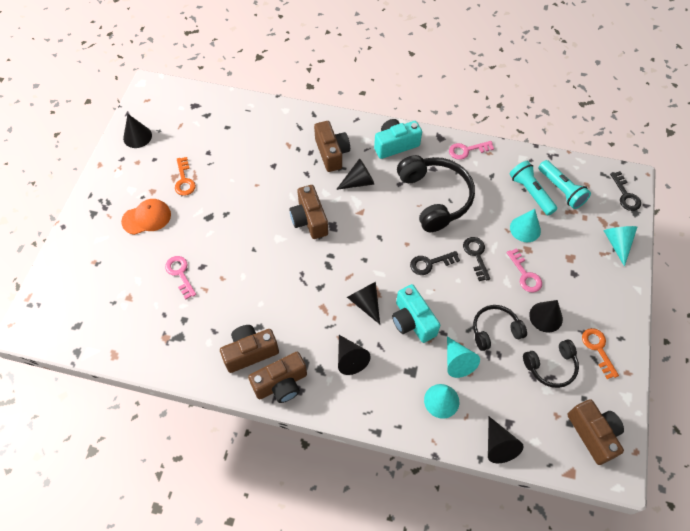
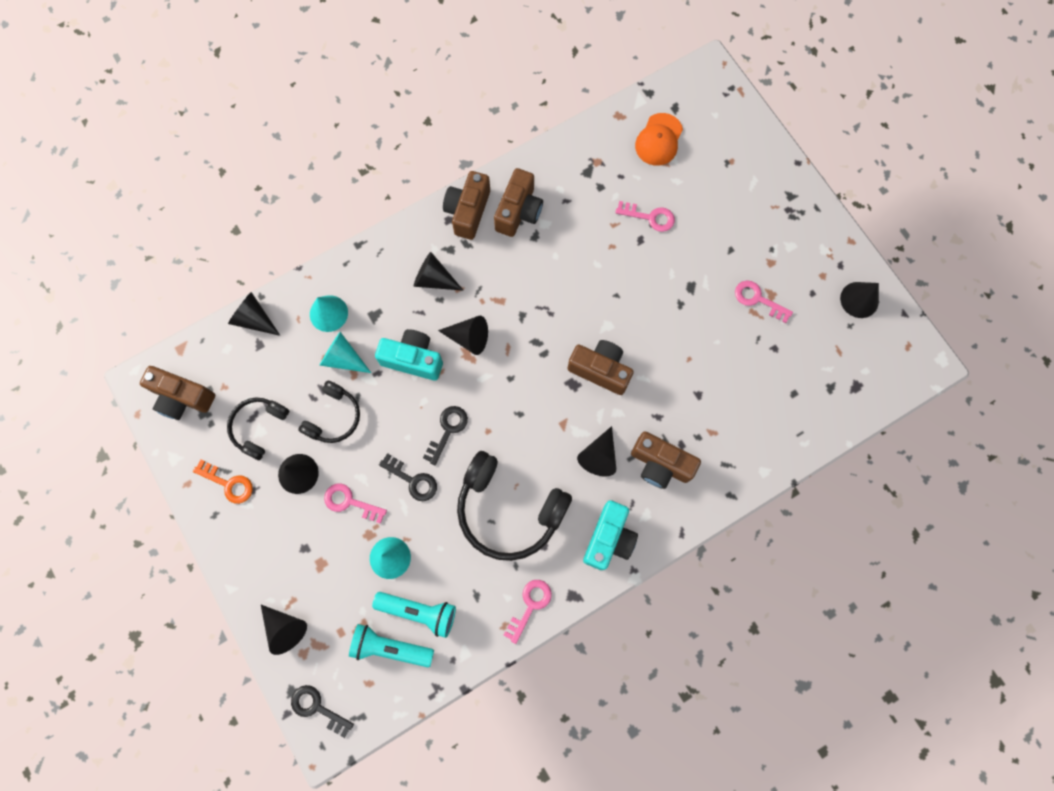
camera: 135 degrees right, 15 degrees up
(147, 218) = (741, 235): orange cap -> orange cap (659, 140)
(184, 180) = (758, 299): orange key -> pink key
(617, 243) = (285, 628): turquoise cone -> black cone

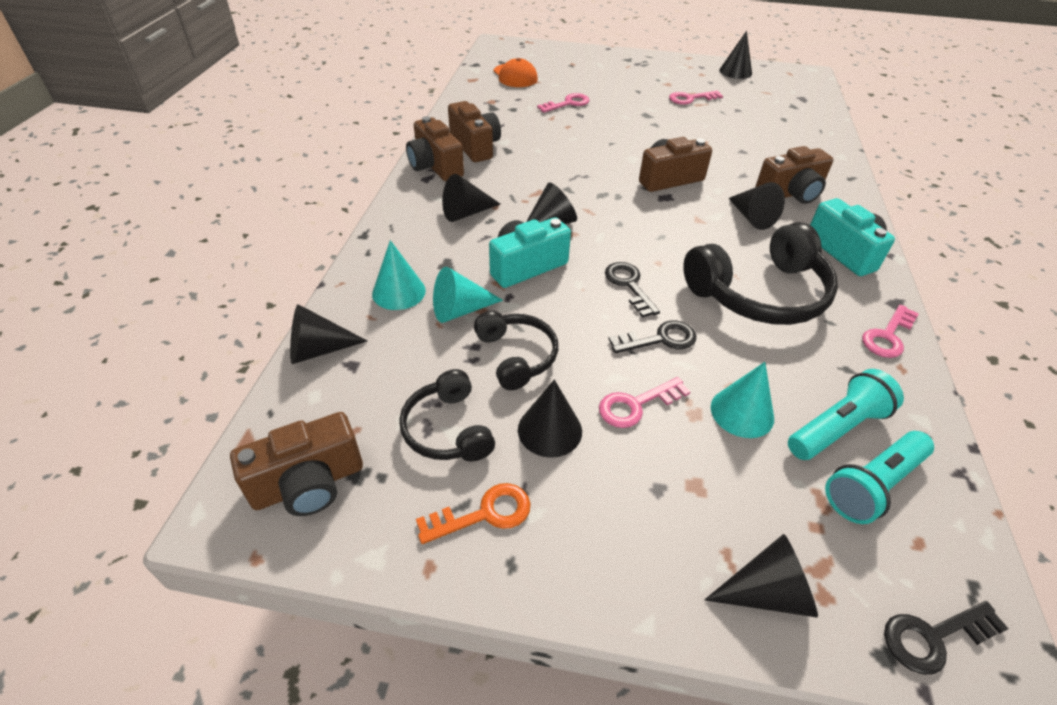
camera: 50 degrees left, 30 degrees down
(530, 605) = (887, 336): pink key -> pink key turned 120 degrees counterclockwise

